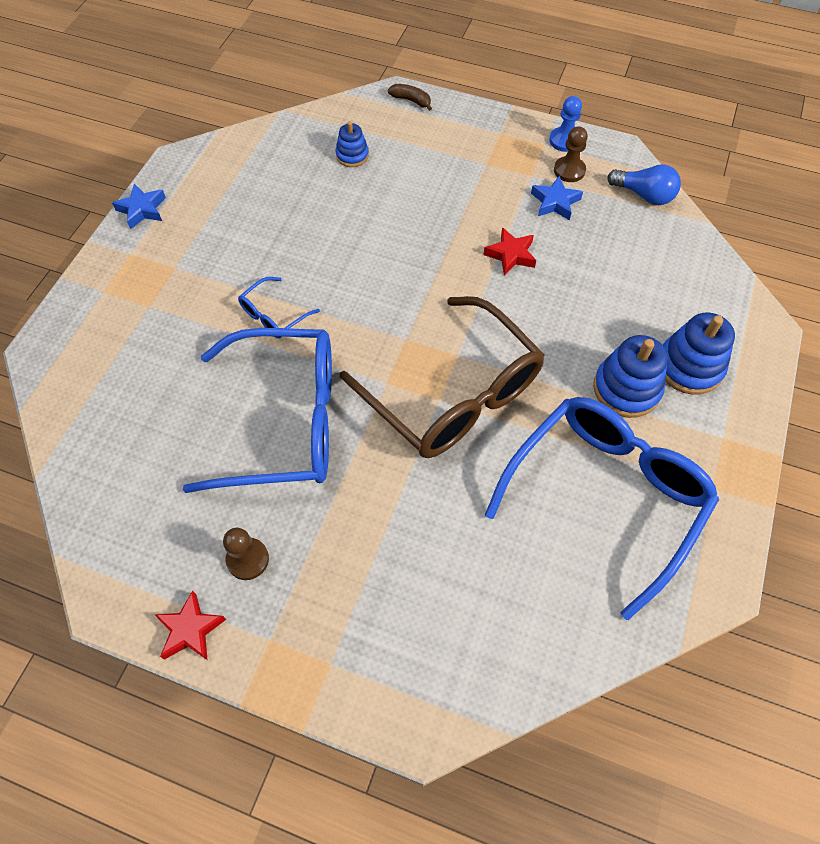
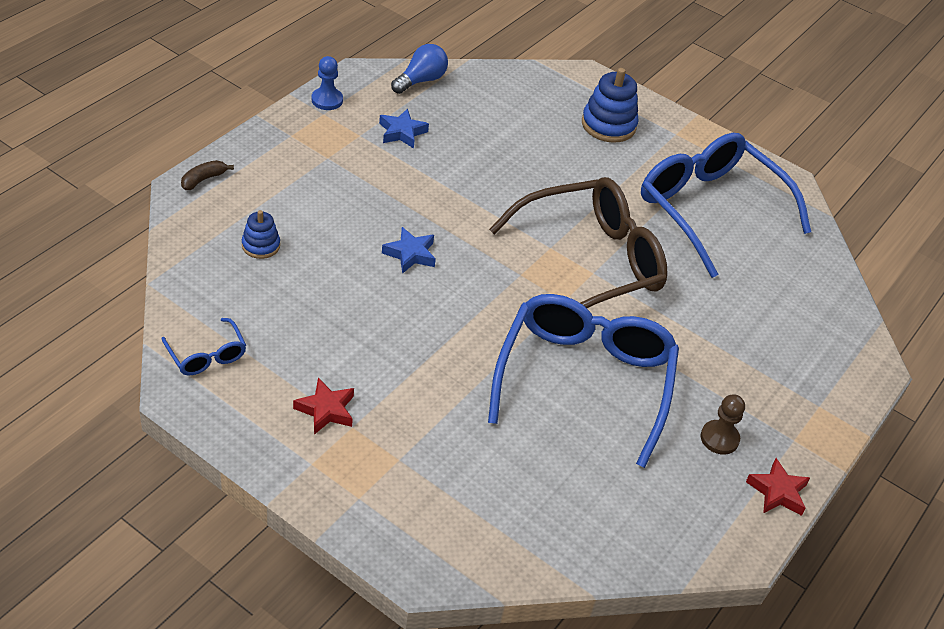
camera: 80 degrees left, 15 degrees down
(142, 209) = (246, 440): blue star -> blue star (410, 254)
(274, 315) = (454, 359): blue glasses -> blue glasses (206, 355)
(511, 255) = (451, 179): red star -> red star (326, 410)
(569, 170) = (367, 111): brown pawn -> none
(626, 389) = (618, 164): blue stacking toy -> none

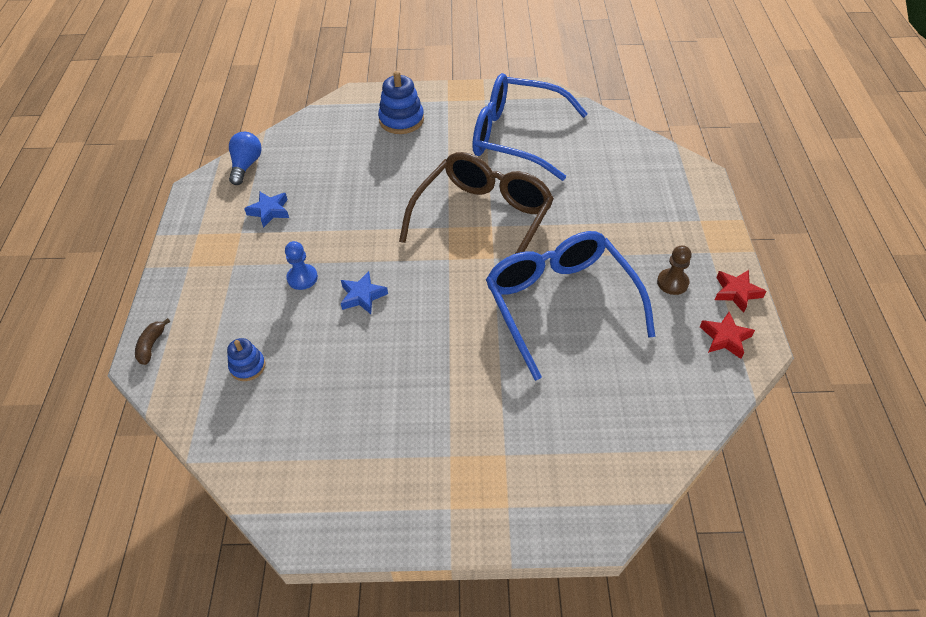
camera: 30 degrees left, 5 degrees up
(206, 355) = (290, 485): blue glasses -> none
(326, 410) = (419, 458): red star -> red star (725, 338)
(327, 100) = (190, 222): blue pawn -> blue pawn (302, 278)

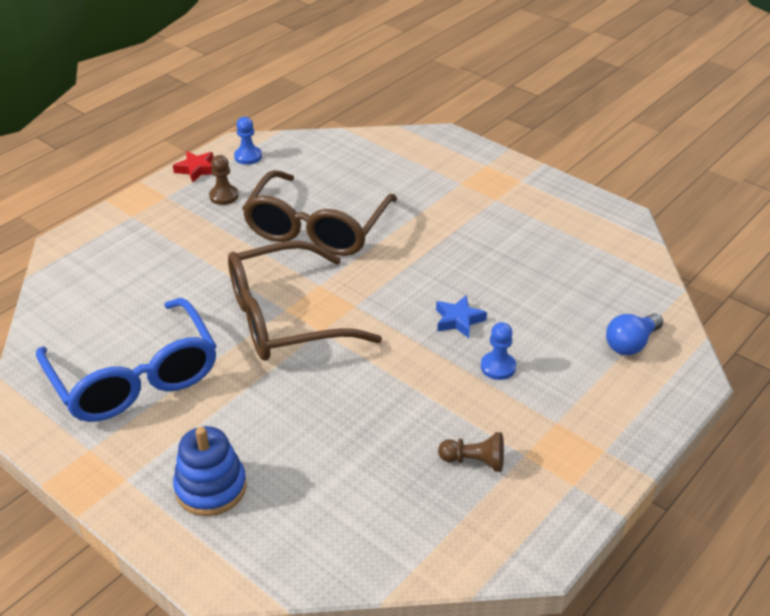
camera: 140 degrees left, 10 degrees down
(151, 345) = (680, 388): brown banana -> none
(246, 165) = (453, 550): blue light bulb -> blue light bulb (631, 344)
(247, 366) = (599, 323): blue stacking toy -> none
(269, 211) = (474, 461): blue star -> brown pawn
(561, 304) = (317, 228): blue glasses -> brown glasses
(725, 338) = (248, 156): red star -> blue pawn

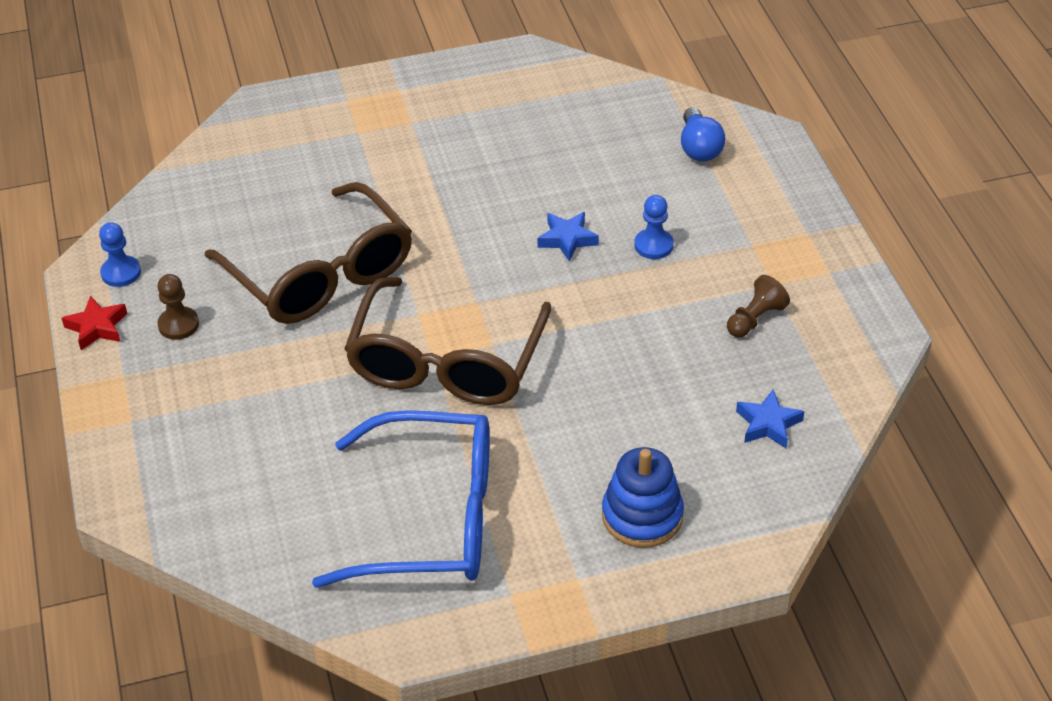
camera: 55 degrees left, 5 degrees up
(364, 521) = (768, 424): none -> blue star

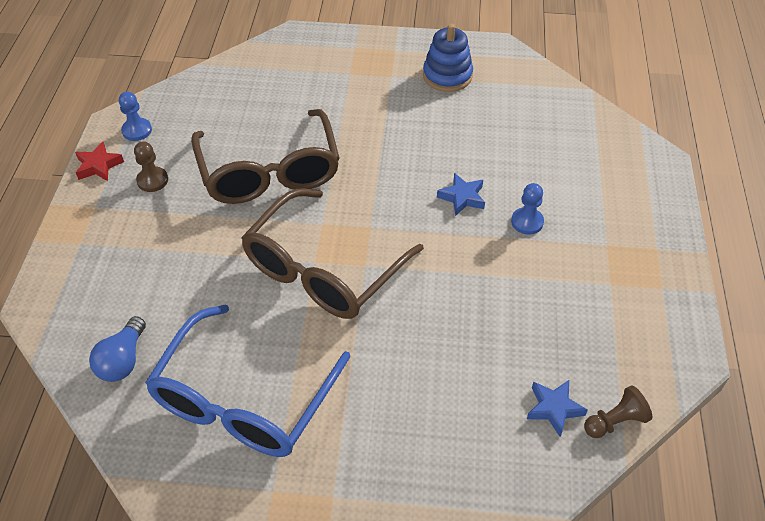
camera: 20 degrees right, 5 degrees up
(429, 518) = (244, 398): blue glasses -> blue glasses turned 90 degrees clockwise
(642, 516) = (411, 457): blue stacking toy -> blue stacking toy (447, 76)
(699, 148) = (598, 153): blue light bulb -> blue light bulb (123, 360)
(755, 319) = (582, 310): brown pawn -> brown pawn (615, 421)

